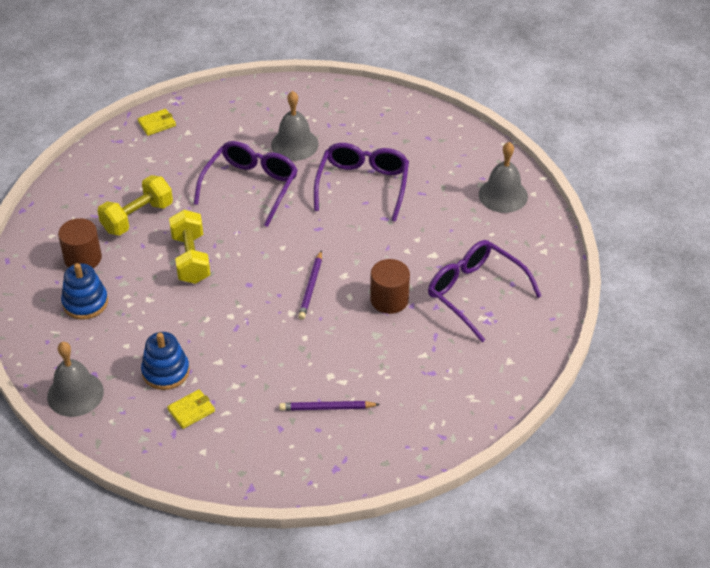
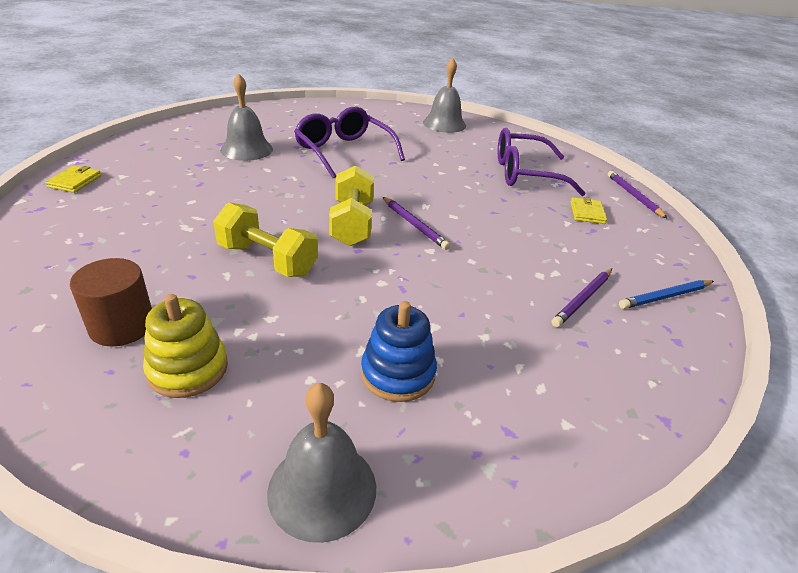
camera: 50 degrees left, 10 degrees down
(85, 302) = (188, 369): blue stacking toy -> yellow stacking toy
(137, 217) = (151, 256): yellow dumbbell -> yellow dumbbell (352, 223)
(191, 410) = (486, 391): yellow wallet -> yellow wallet (587, 213)
(251, 186) = (248, 186): purple glasses -> none
(382, 445) = (665, 296): none -> blue pencil
(389, 299) = (483, 203): brown cylinder -> none
(529, 370) = (634, 196): none -> purple pencil

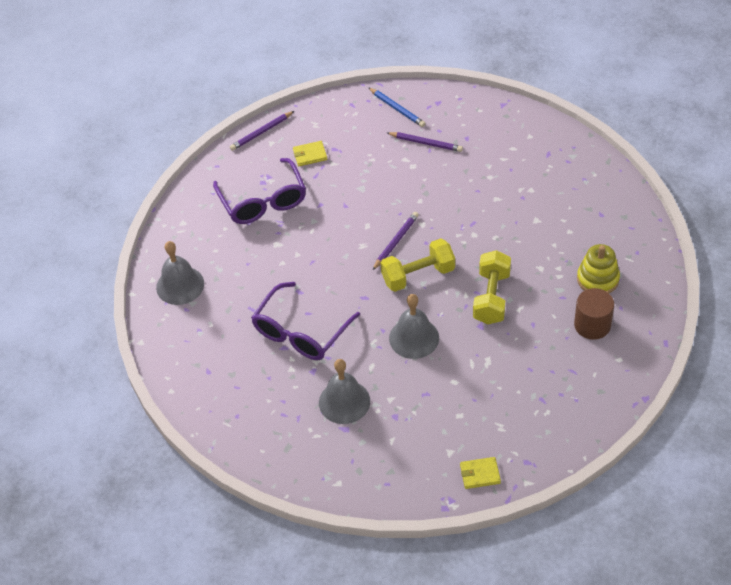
camera: 105 degrees left, 15 degrees up
(322, 489) = (619, 201): grey bell -> grey bell (414, 338)
(398, 373) = (542, 201): blue stacking toy -> none

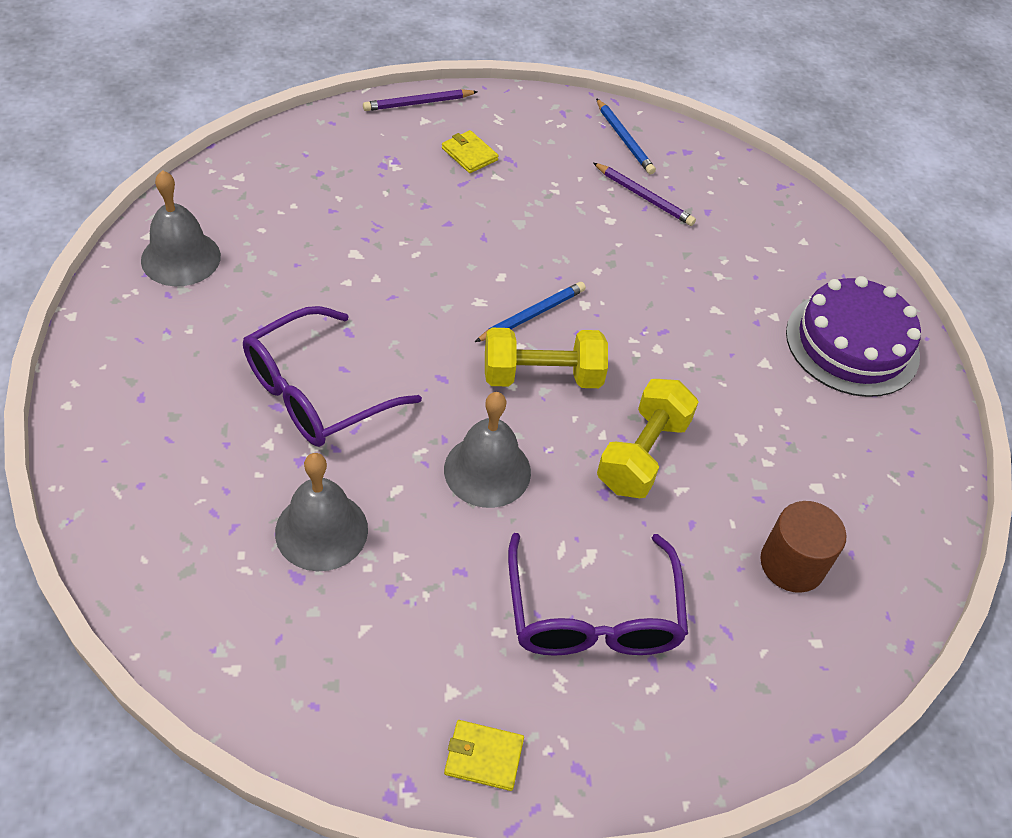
camera: 10 degrees right, 0 degrees up
(263, 201) = (369, 190): purple glasses -> purple glasses (593, 616)
(310, 155) = (469, 154): yellow wallet -> yellow wallet turned 45 degrees clockwise
(396, 242) = (533, 315): purple pencil -> blue pencil
(580, 190) = (852, 344): none -> purple cake
(597, 279) = (829, 491): yellow stacking toy -> none

